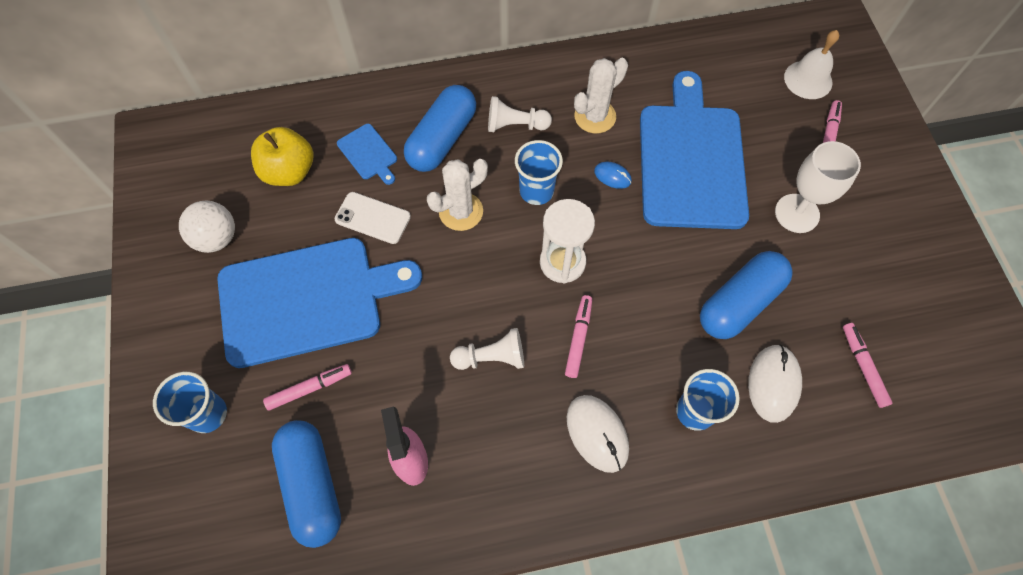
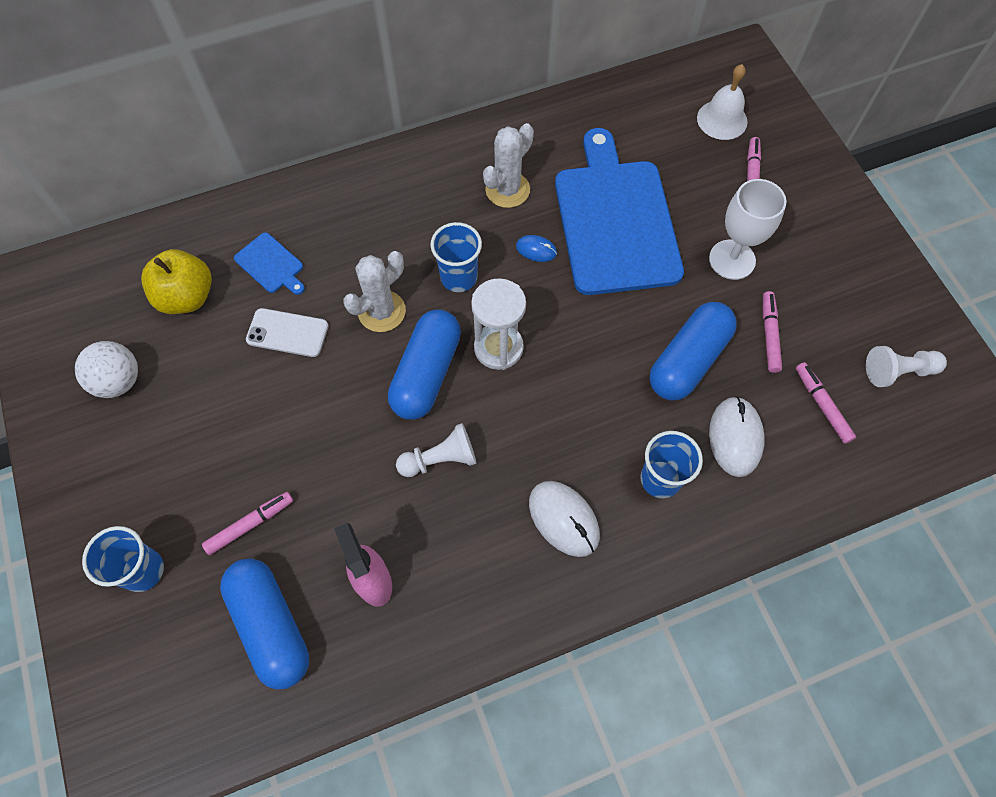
camera: 10 degrees left, 0 degrees up
(308, 300) = (231, 431): blue cutting board -> none
(442, 139) = (348, 237): blue capsule -> blue capsule (426, 373)
(515, 125) = (424, 211): white pawn -> white pawn (898, 371)
(578, 338) = (528, 424): pink marker -> pink marker (769, 334)

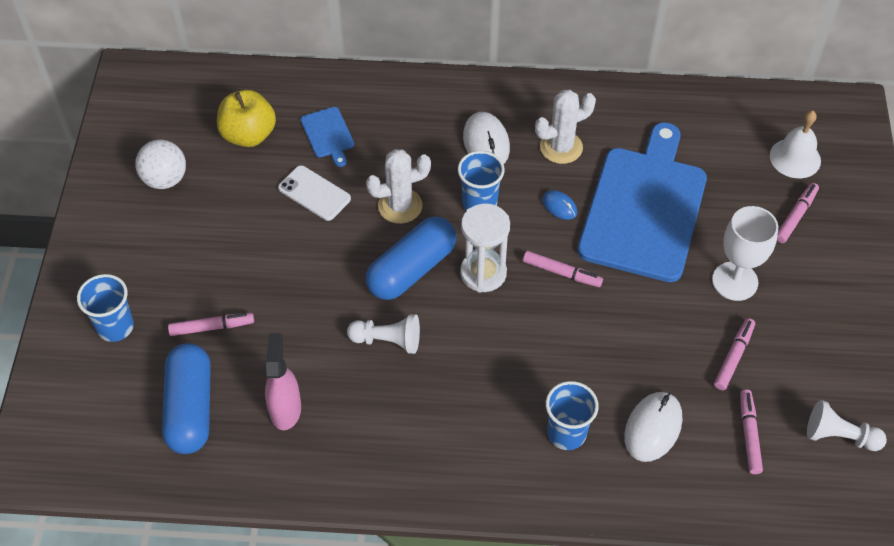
camera: 25 degrees right, 10 degrees down
(564, 519) = (465, 429): white mouse -> white mouse (486, 143)
(572, 316) = (562, 273): none -> pink marker
(688, 360) = (645, 348): blue capsule -> none

